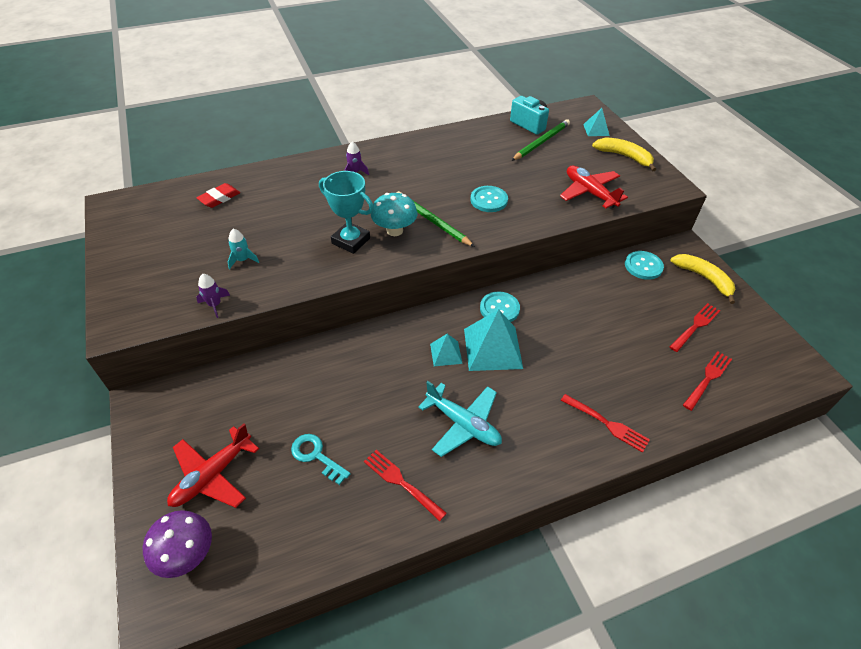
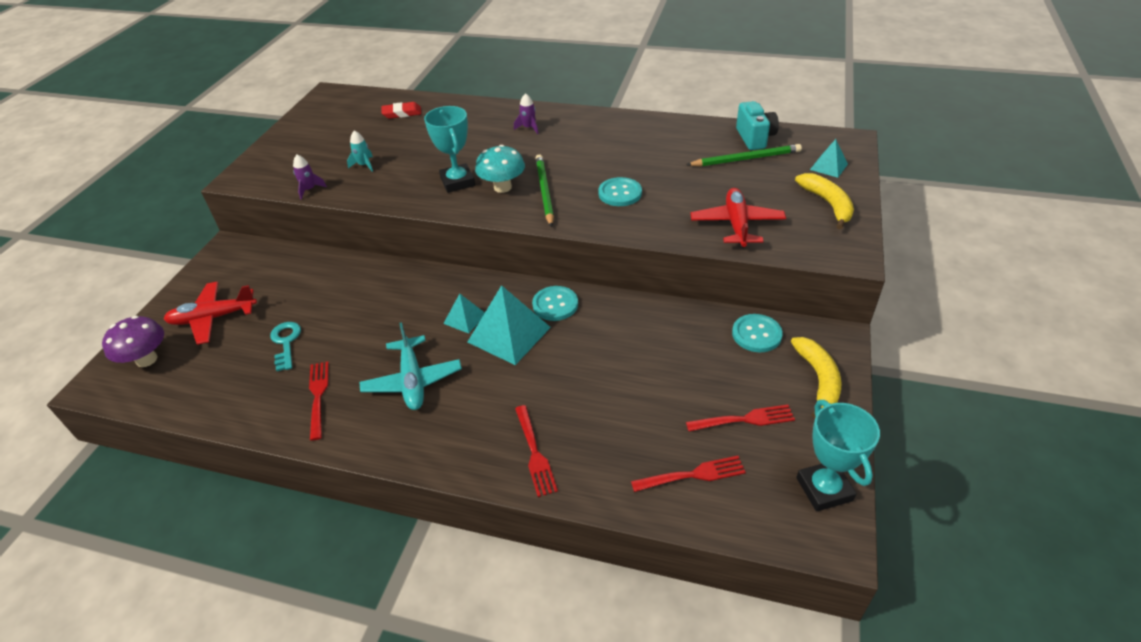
camera: 40 degrees right, 5 degrees down
(775, 345) = (824, 489): none -> turquoise trophy

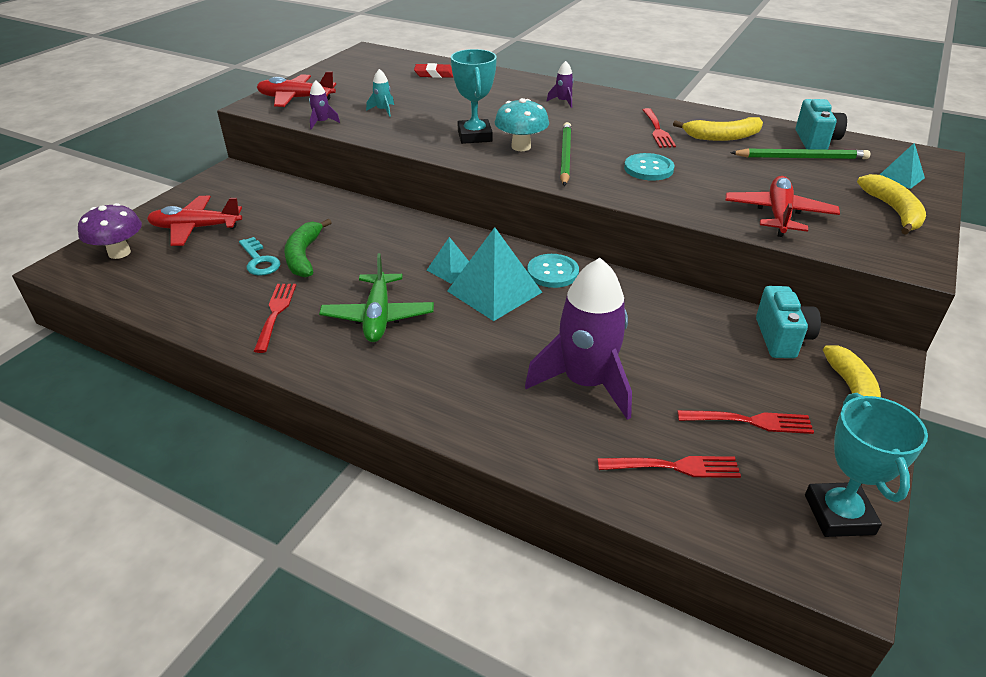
camera: 10 degrees right, 5 degrees down
(275, 164) = (296, 98): none -> red plane
(286, 343) = (259, 261): turquoise key -> turquoise key turned 150 degrees clockwise
(326, 329) = (304, 256): none -> green banana
(412, 381) = (378, 316): turquoise plane -> green plane
(534, 452) = (492, 408): red fork -> red fork (657, 130)
(606, 411) = (585, 383): none -> purple rocket
(676, 146) = (722, 137): none -> yellow banana
(756, 334) = (781, 338): turquoise button -> turquoise camera

